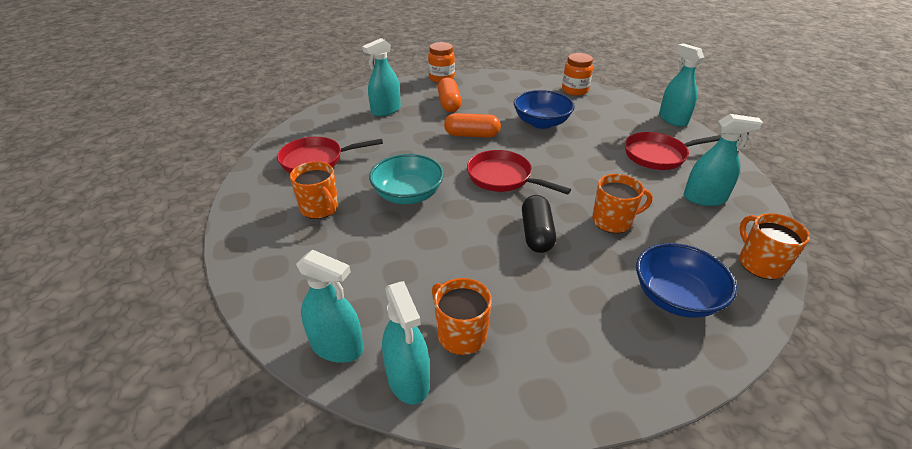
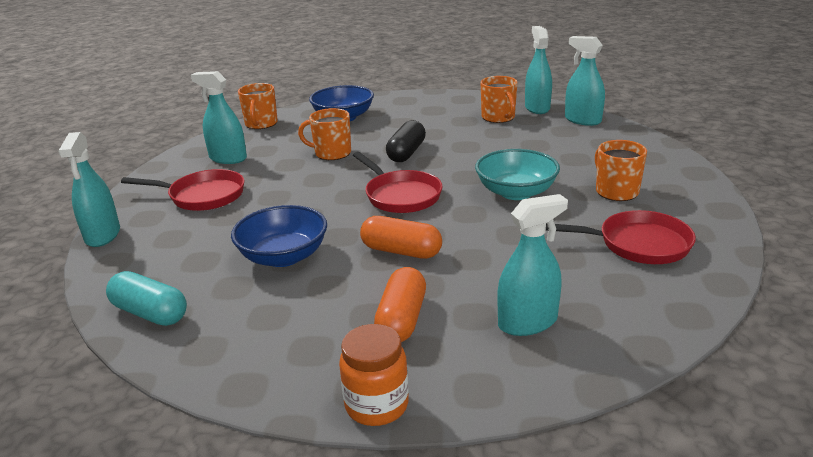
camera: 160 degrees left, 10 degrees down
(575, 90) = (150, 313): orange jar -> turquoise capsule

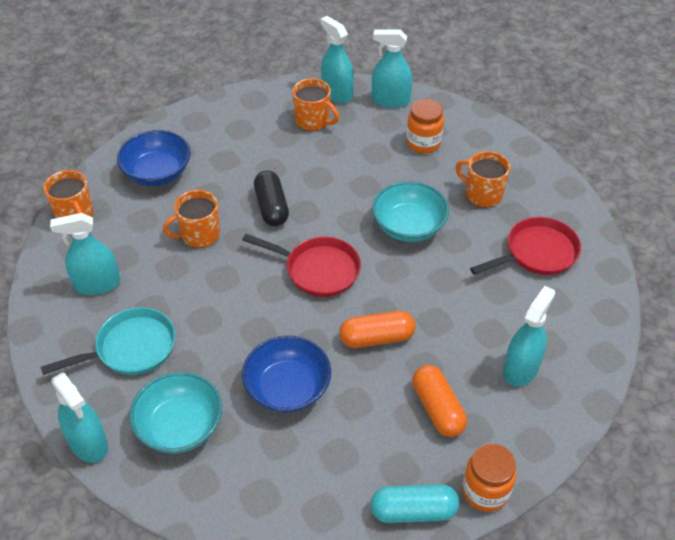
camera: 35 degrees left, 20 degrees up
(150, 313) = (240, 502): turquoise capsule -> turquoise capsule (413, 511)
(173, 249) = (180, 426): none -> turquoise bowl
(202, 196) = (131, 348): red pan -> turquoise pan
(587, 148) = (423, 143): none -> orange jar

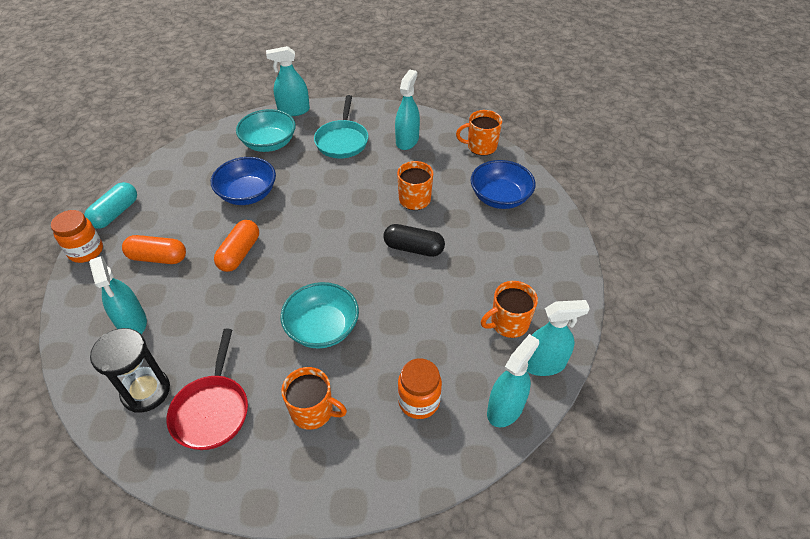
camera: 120 degrees right, 0 degrees up
(318, 270) = (327, 248): red pan -> none
(482, 194) = (313, 411): orange mug -> orange mug turned 45 degrees clockwise
(564, 307) = (146, 391): none -> black hourglass

